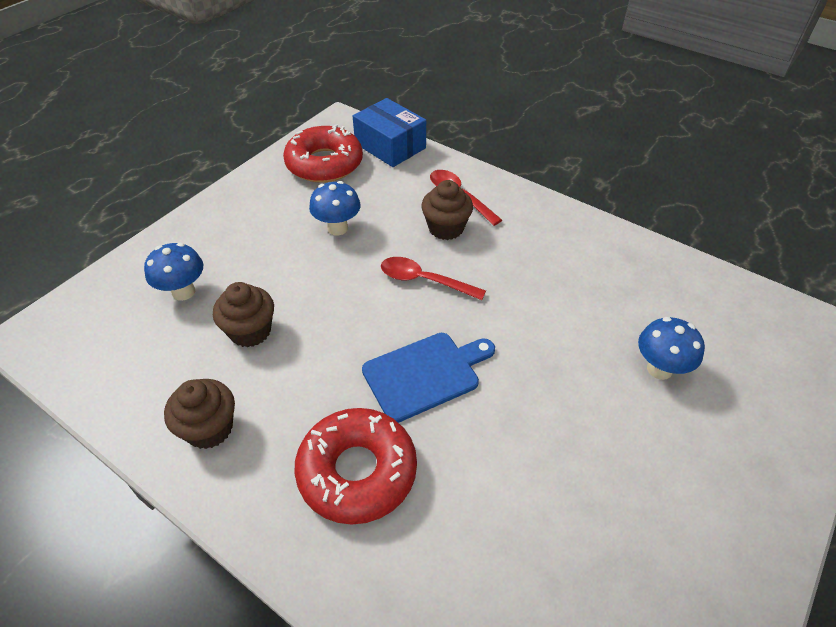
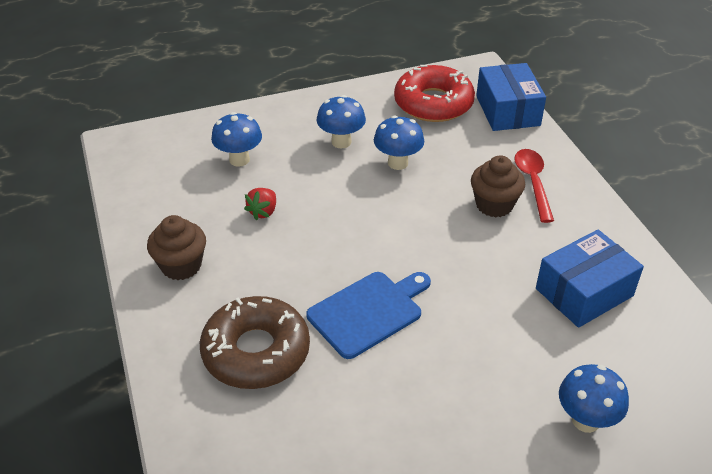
camera: 35 degrees right, 5 degrees down
(250, 331) = (263, 212): brown cupcake -> red strawberry
(271, 231) = (341, 142): none -> blue mushroom
(357, 471) = (256, 352): red donut -> brown donut
(424, 280) = (434, 239): red spoon -> none
(425, 374) = (368, 312): blue cutting board -> blue cutting board turned 45 degrees counterclockwise
(570, 267) = (584, 292): none -> blue box

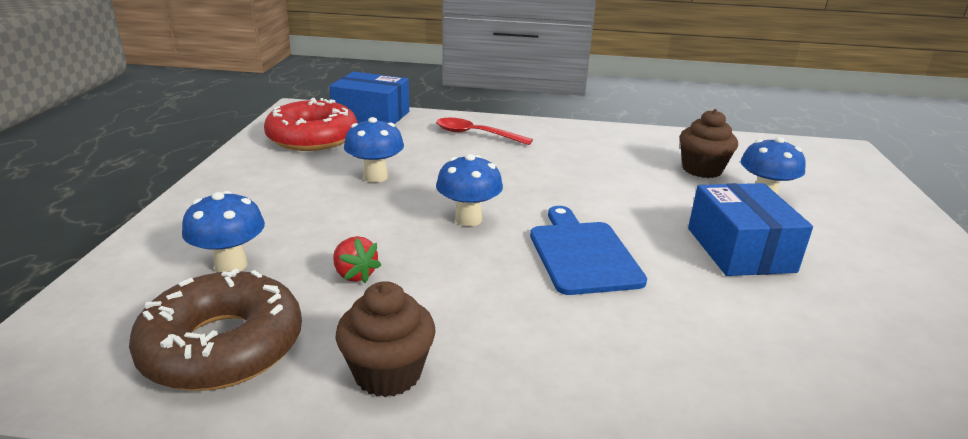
camera: 65 degrees left, 15 degrees down
(256, 352) = (602, 348): brown donut -> brown donut (223, 346)
(341, 142) = (299, 194): blue mushroom -> blue mushroom (468, 219)
(494, 205) = (486, 155): brown cupcake -> brown cupcake (702, 170)
(584, 292) = (621, 156): blue box -> blue box (739, 249)

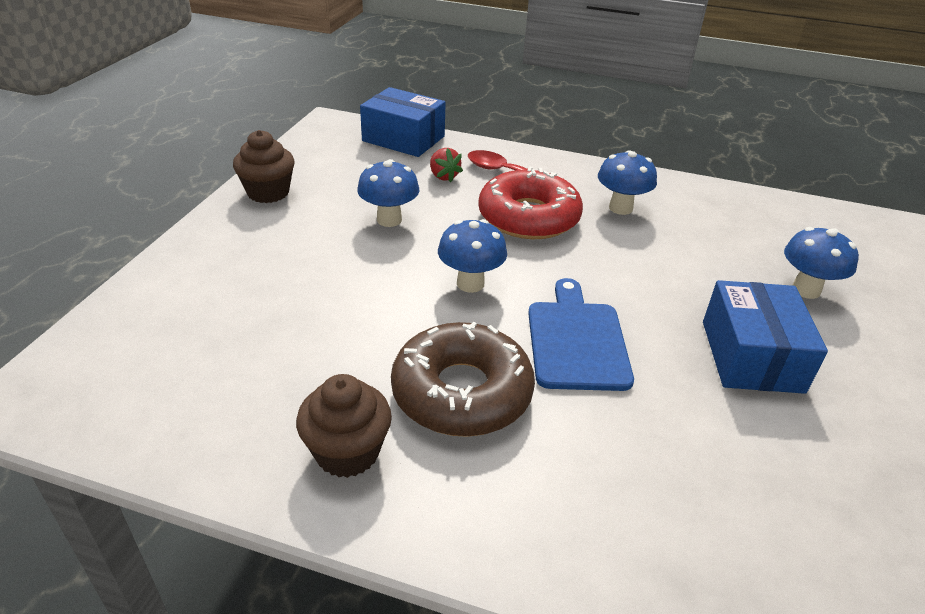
camera: 10 degrees right, 10 degrees up
(223, 346) = (206, 401): brown donut -> brown donut (462, 392)
(231, 265) = (229, 312): blue mushroom -> blue mushroom (620, 208)
(312, 138) = (337, 163): red donut -> red donut (528, 217)
(354, 275) = (341, 337): red strawberry -> red strawberry (443, 176)
(702, 170) = (747, 245): brown cupcake -> brown cupcake (268, 192)

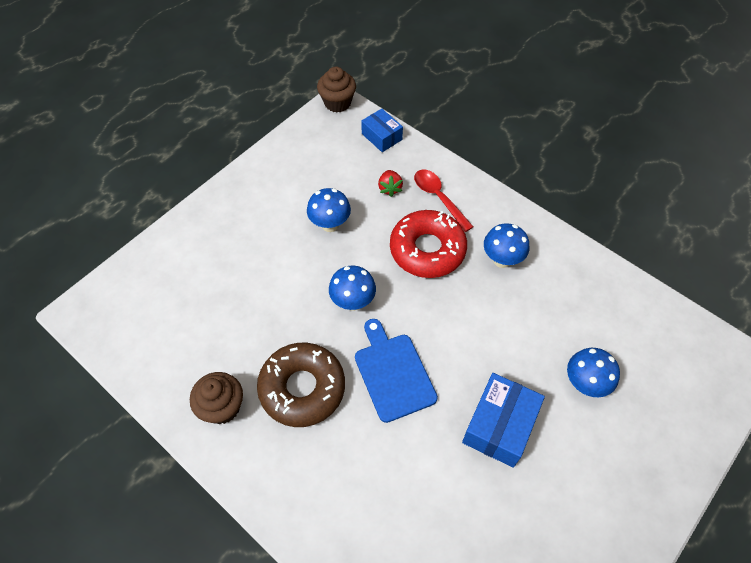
camera: 25 degrees right, 20 degrees up
(268, 192) = (263, 174): brown cupcake -> brown cupcake (337, 103)
(403, 139) = (381, 137): blue box -> blue box, size x0.64
(576, 340) = (393, 373): blue cutting board -> blue cutting board turned 45 degrees counterclockwise

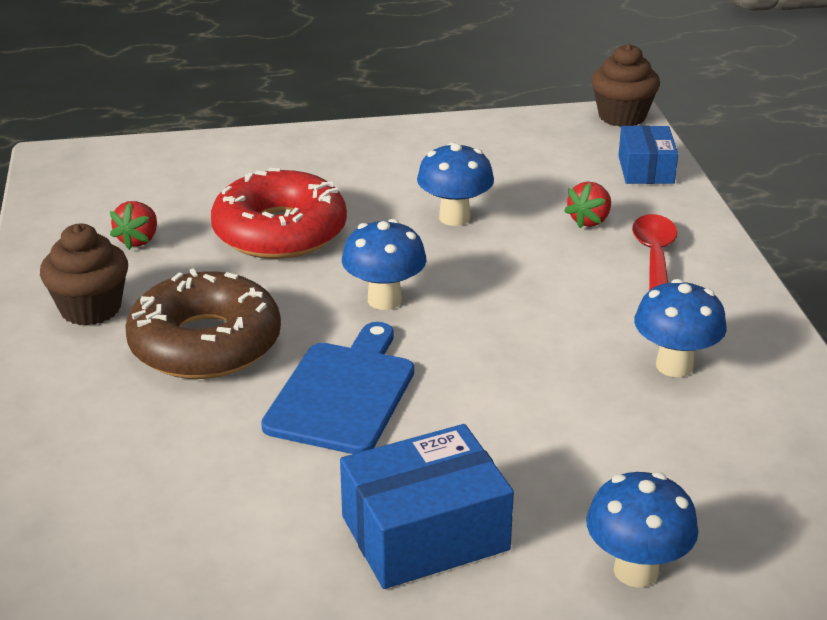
camera: 40 degrees right, 25 degrees down
(193, 343) = (138, 240): none -> red strawberry
(427, 250) = (564, 301): red donut -> red donut (280, 231)

